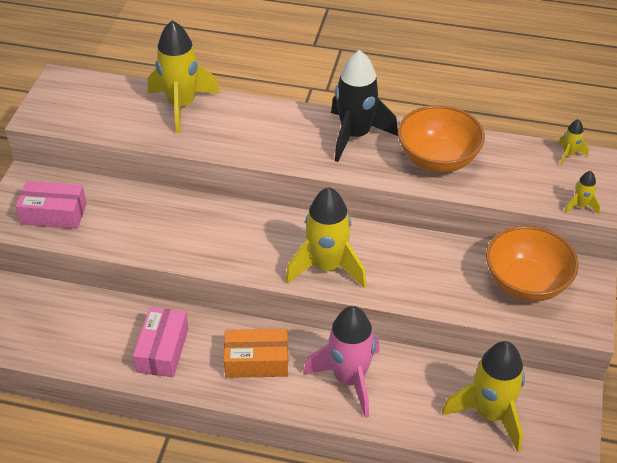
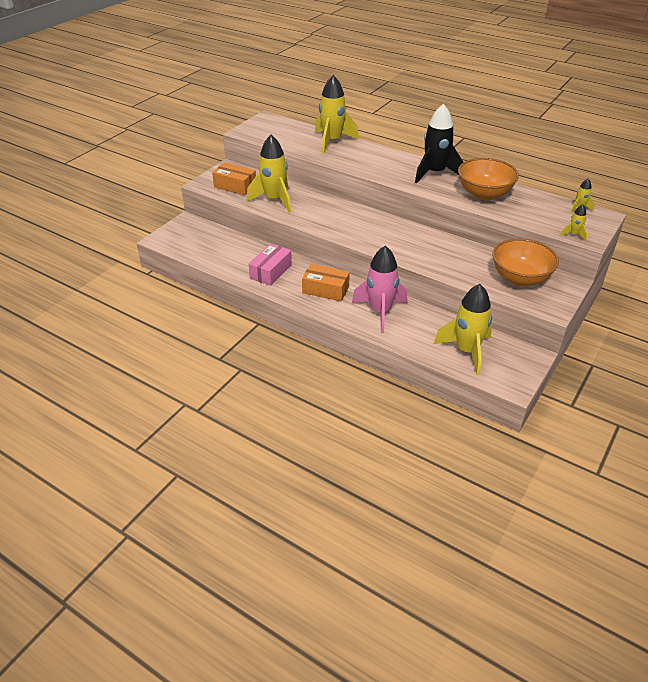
camera: 20 degrees right, 5 degrees down
(54, 214) = (235, 186): pink box -> orange box
(327, 267) = (388, 243): yellow rocket -> yellow rocket (274, 200)

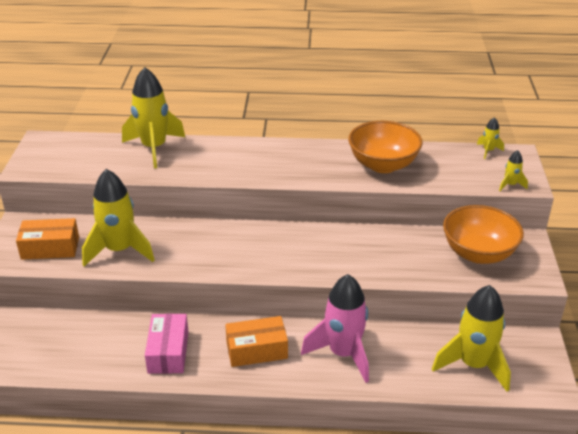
camera: 30 degrees left, 5 degrees down
(435, 173) = (309, 155): black rocket -> none

